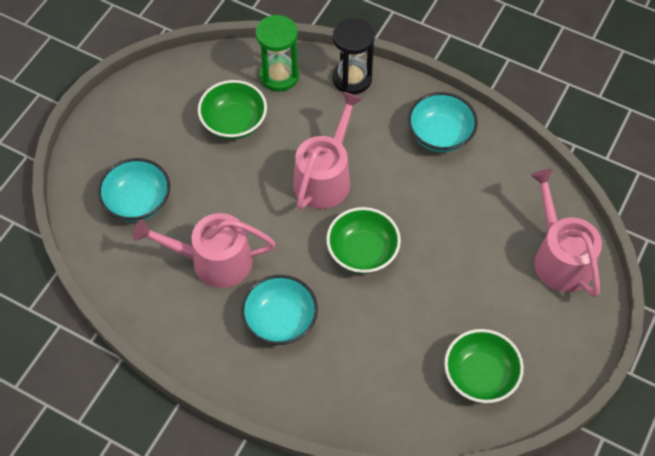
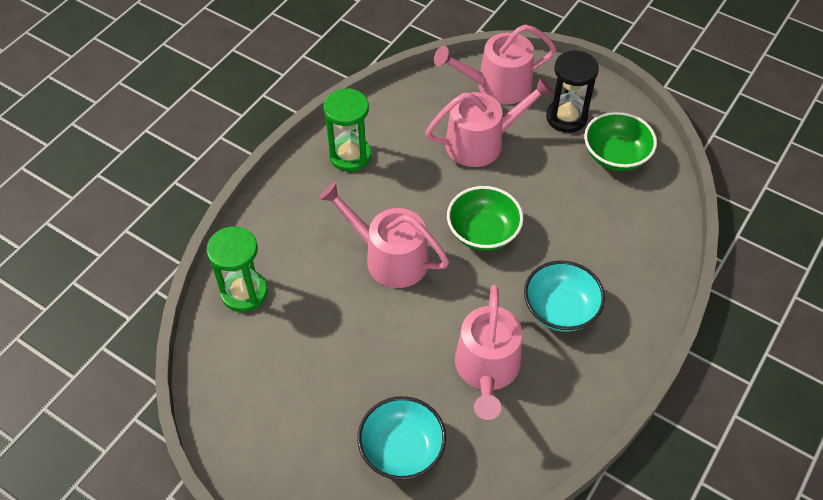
camera: 85 degrees left, 5 degrees down
(234, 122) = (302, 342): green bowl -> none
(352, 79) = (263, 223): black hourglass -> black hourglass (566, 117)
(440, 135) = (350, 155): turquoise bowl -> green hourglass
(476, 246) = (481, 142): none -> pink watering can

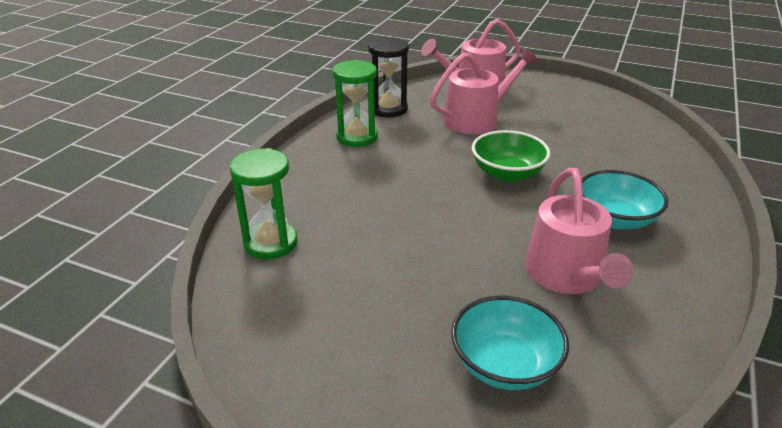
camera: 10 degrees left, 20 degrees down
(389, 258) = (421, 200): pink watering can -> none
(566, 117) = (543, 100): black hourglass -> black hourglass (388, 109)
(615, 156) = (599, 117): green bowl -> none

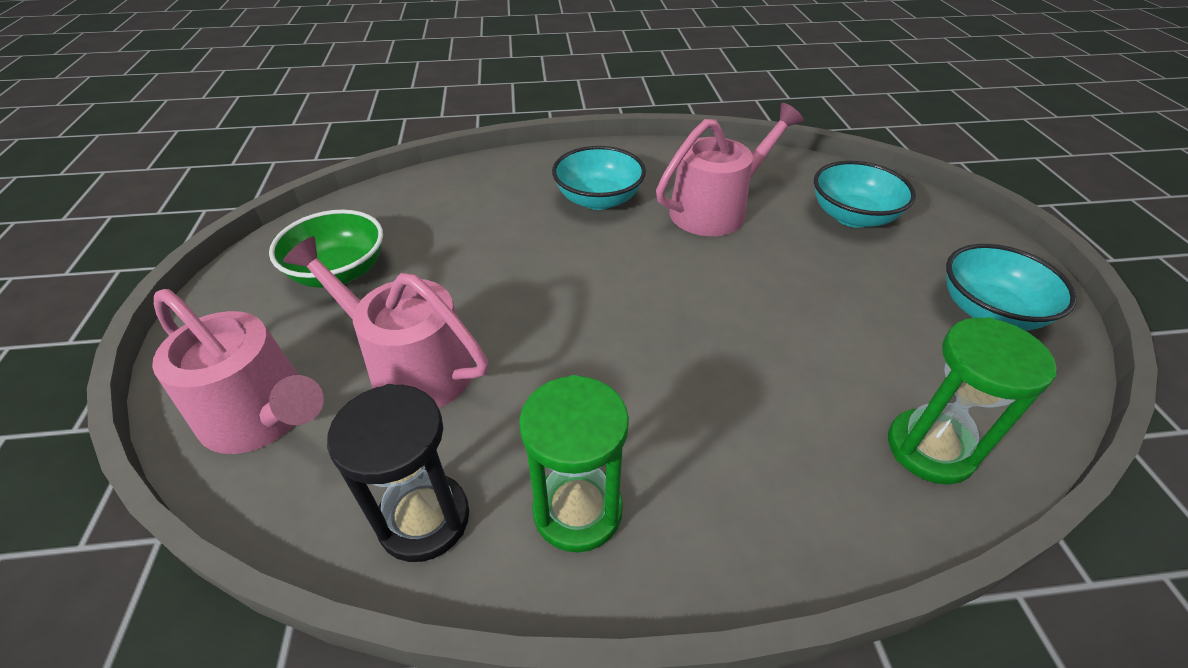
camera: 120 degrees left, 10 degrees up
(319, 359) = (988, 311): none -> turquoise bowl
(507, 173) = (565, 288): green bowl -> green bowl (339, 272)

